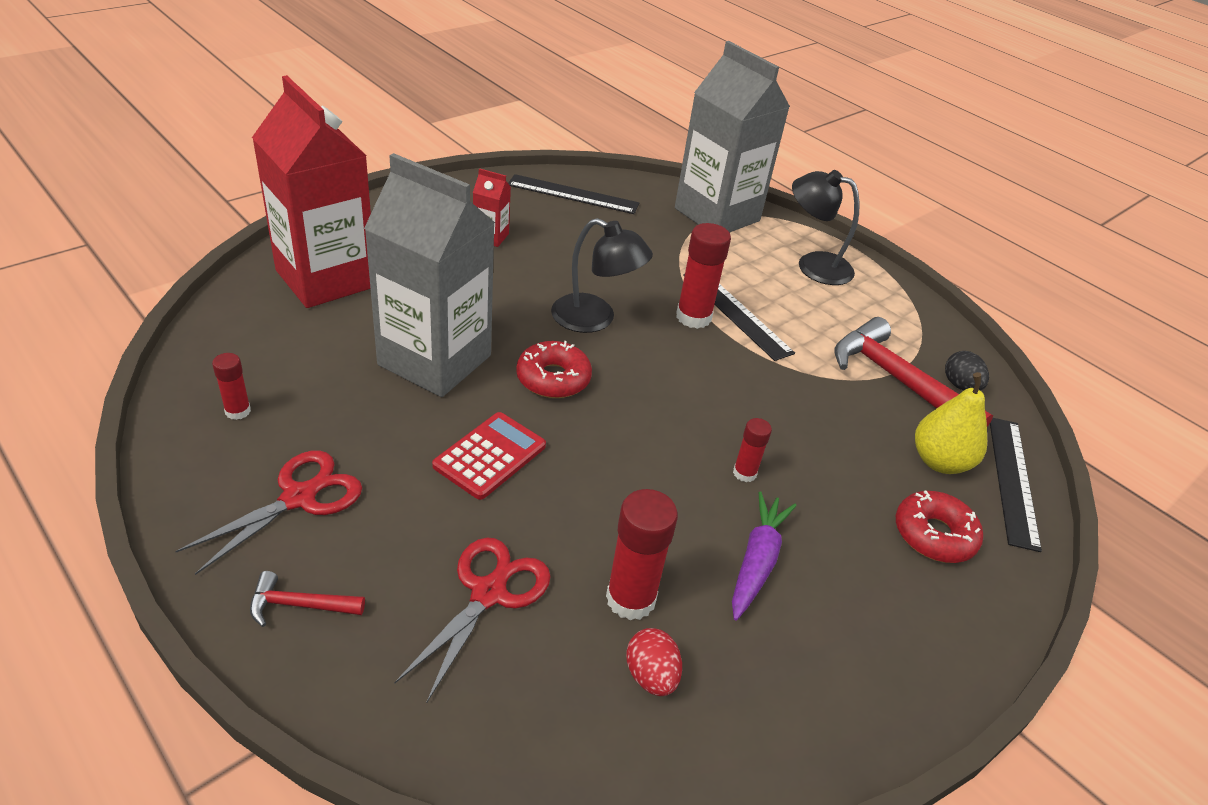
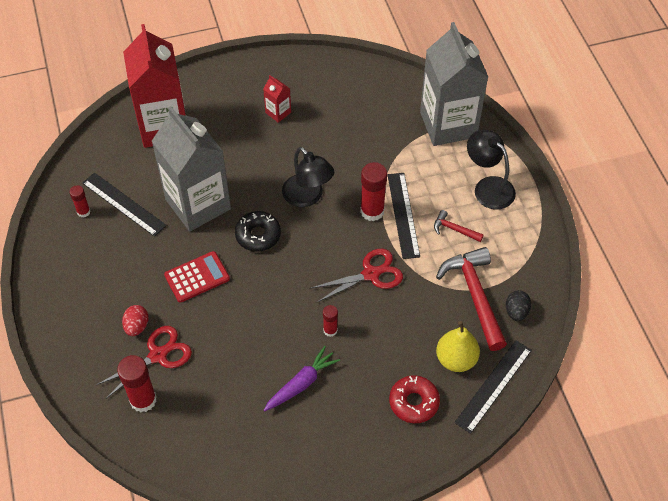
camera: 30 degrees right, 15 degrees up
(299, 497) = (93, 274): red scissors -> red scissors (371, 274)
(300, 605) = (72, 332): red hammer -> red hammer (454, 229)
(553, 378) = (258, 235): red donut -> black donut
(573, 194) = (354, 84): black ruler -> black ruler (124, 204)
(630, 599) = (224, 381): red glue stick -> red glue stick (143, 400)
(651, 676) = (211, 422): red egg -> red egg (137, 326)

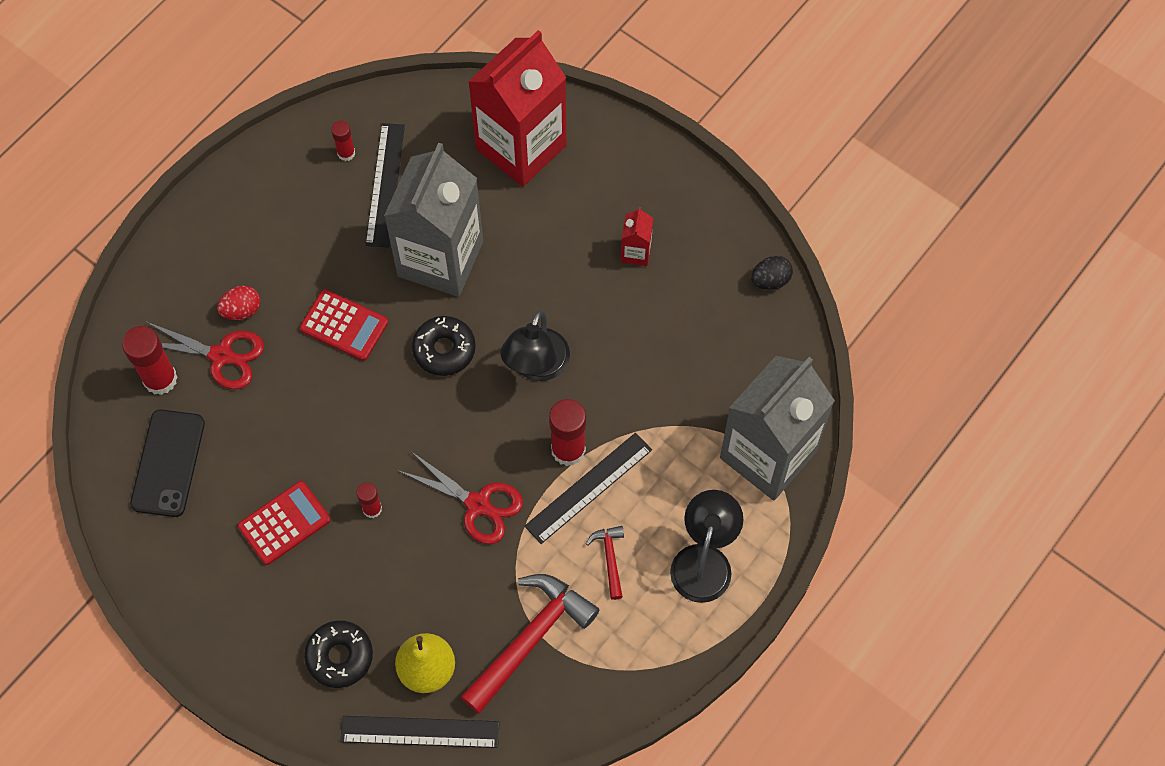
camera: 55 degrees right, 10 degrees up
(206, 428) = (168, 463): none -> black phone
(301, 383) = (284, 523): purple carrot -> red calculator
(414, 402) = (340, 656): red donut -> black donut
(516, 312) = (540, 699): black egg -> black egg (770, 280)

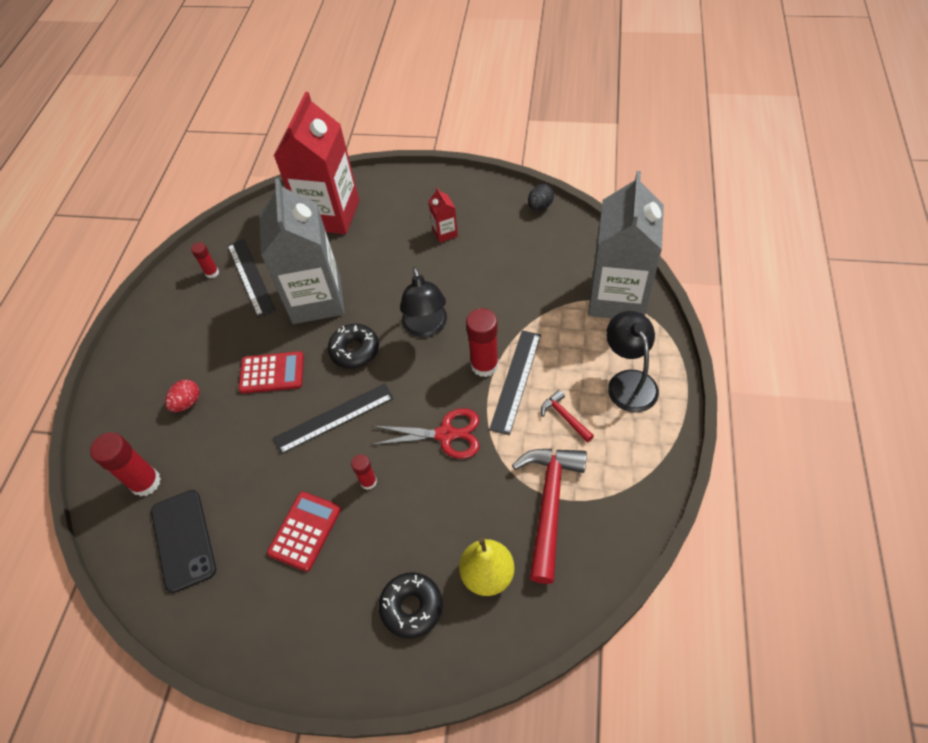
camera: 25 degrees left, 10 degrees down
(221, 356) = (187, 440): red scissors -> none
(420, 731) = (515, 627): black ruler -> black ruler (334, 418)

